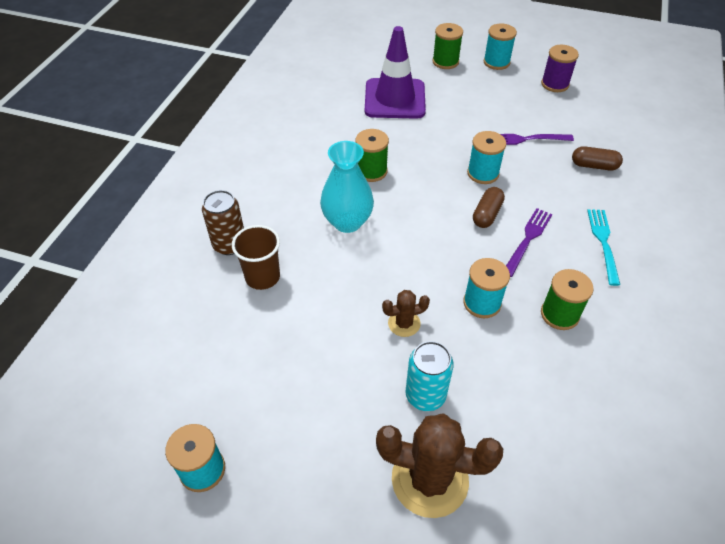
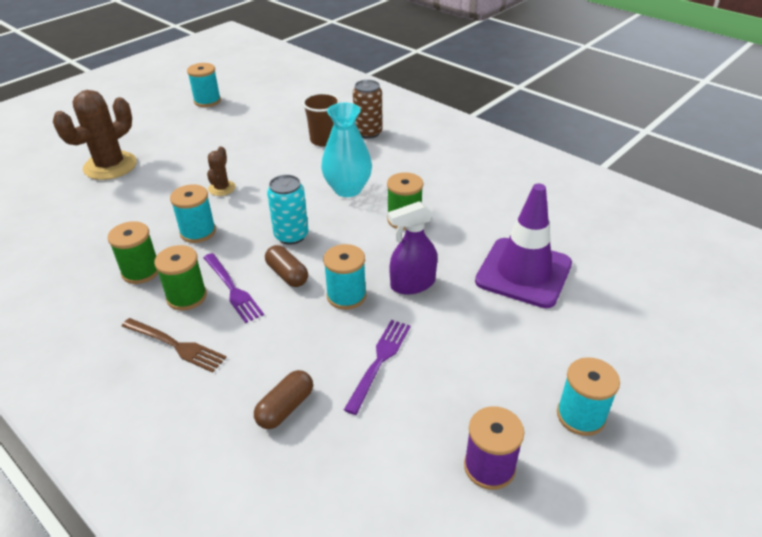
camera: 115 degrees right, 10 degrees down
(425, 395) = (159, 180): turquoise can -> turquoise can (291, 235)
(445, 62) = (599, 352): green spool -> green spool (186, 297)
(445, 145) = (412, 284): none -> purple spray bottle
(603, 243) = (175, 345): turquoise fork -> brown fork

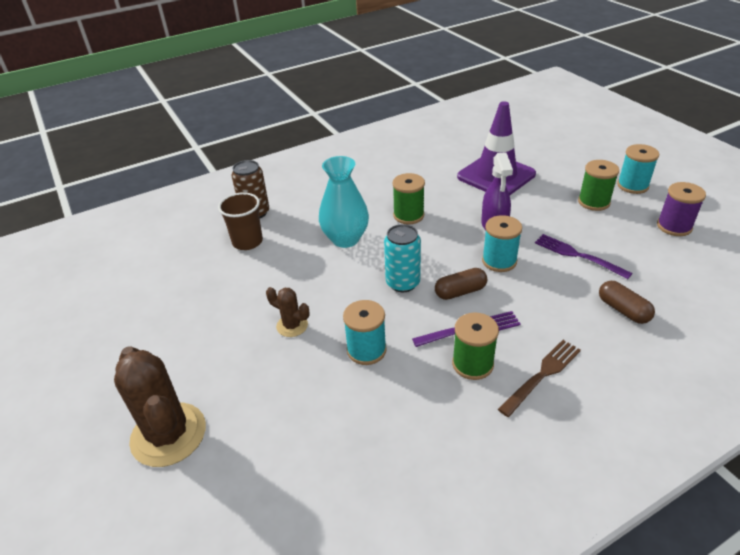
camera: 70 degrees left, 0 degrees up
(141, 271) = (419, 401): green spool -> green spool (593, 202)
(207, 101) = (73, 326): turquoise spool -> none

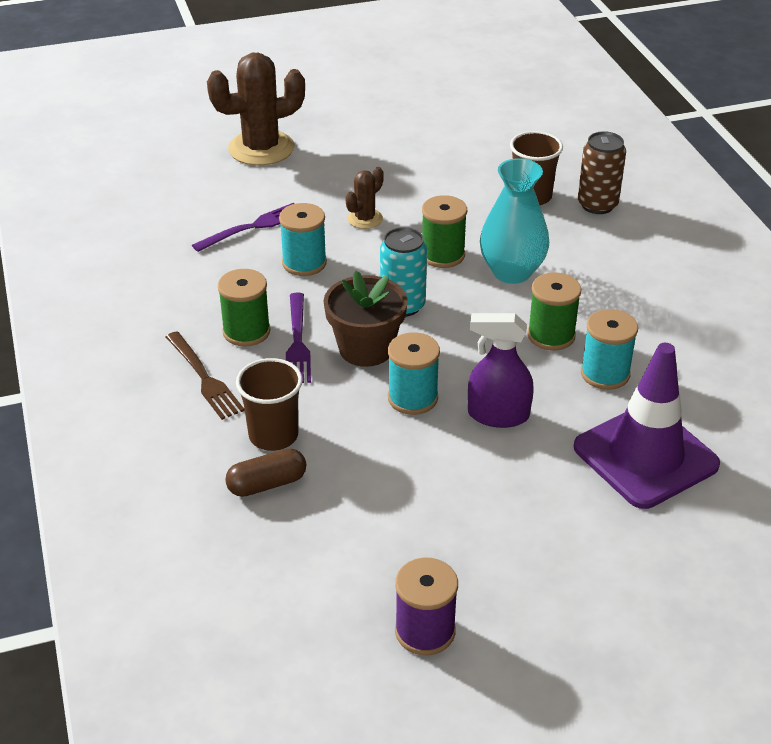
camera: 100 degrees right, 0 degrees up
(460, 292) = (366, 348): brown capsule -> brown flower pot
(577, 318) = (273, 435): none -> brown cup
(578, 255) = (394, 481): purple fork -> purple fork (253, 227)
(593, 202) = (529, 554): green spool -> green spool (442, 255)
(632, 186) = (568, 632): turquoise spool -> turquoise spool (605, 373)

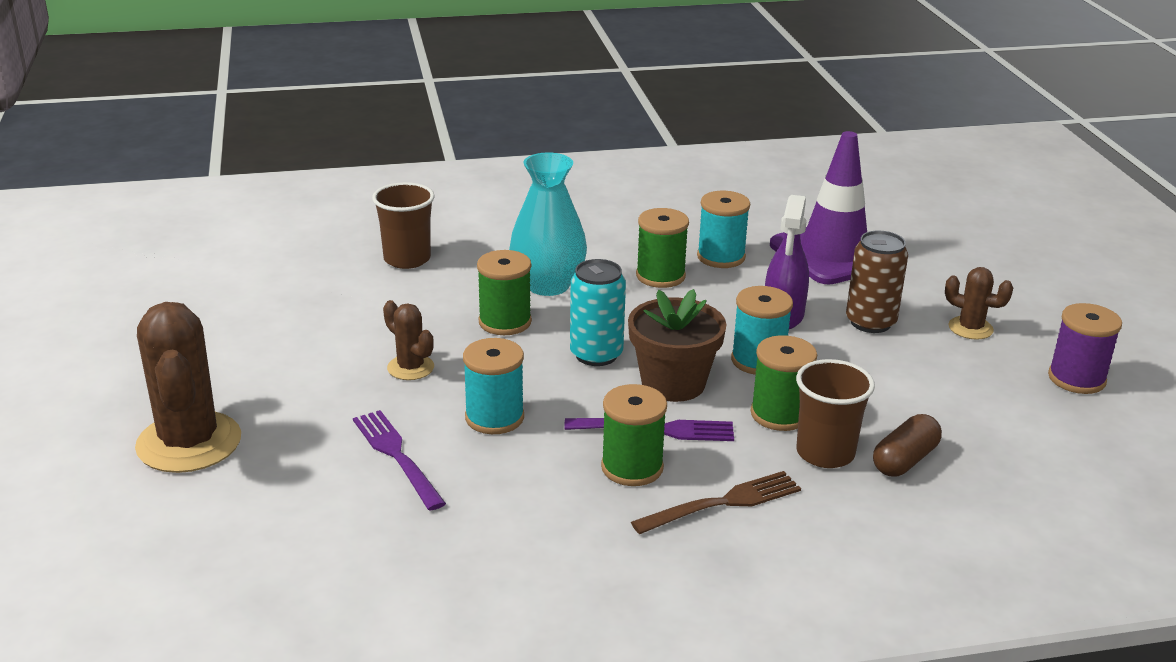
camera: 85 degrees left, 10 degrees down
(267, 484) = (905, 460): brown capsule -> brown capsule turned 60 degrees clockwise
(328, 410) = (779, 414): none -> green spool
(511, 554) = (970, 328): none -> brown cactus
(597, 205) = (438, 226): brown can -> brown can (870, 322)

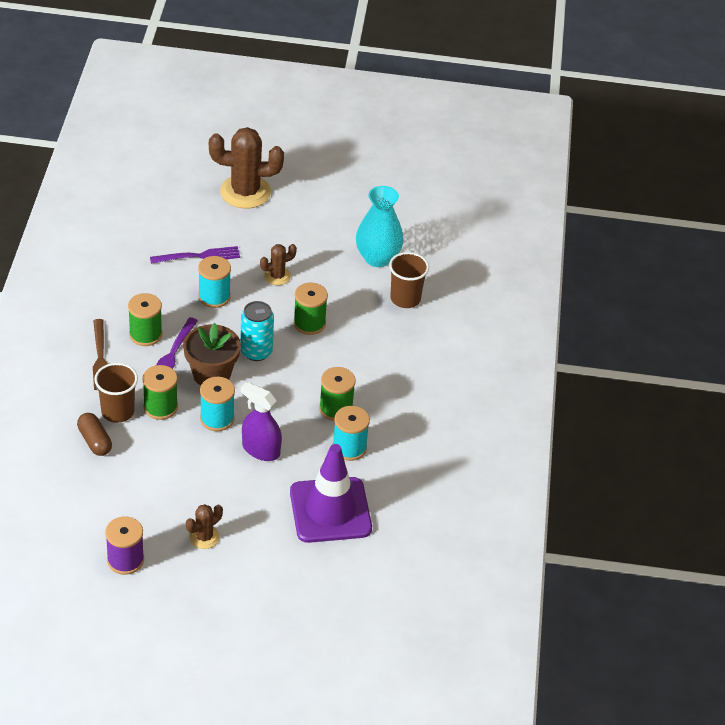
camera: 105 degrees right, 15 degrees up
(548, 285) = (346, 353): turquoise vase -> turquoise vase (377, 258)
(870, 322) = (234, 489): brown can -> none

